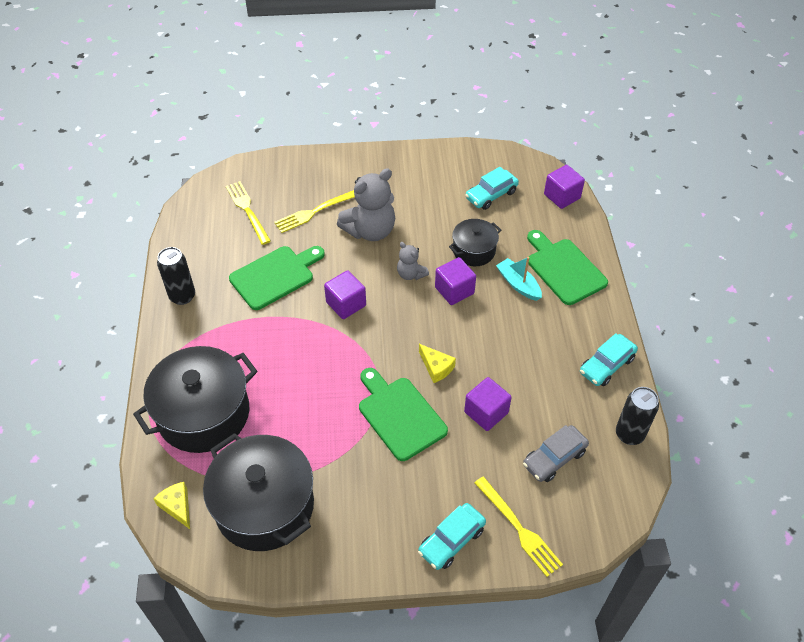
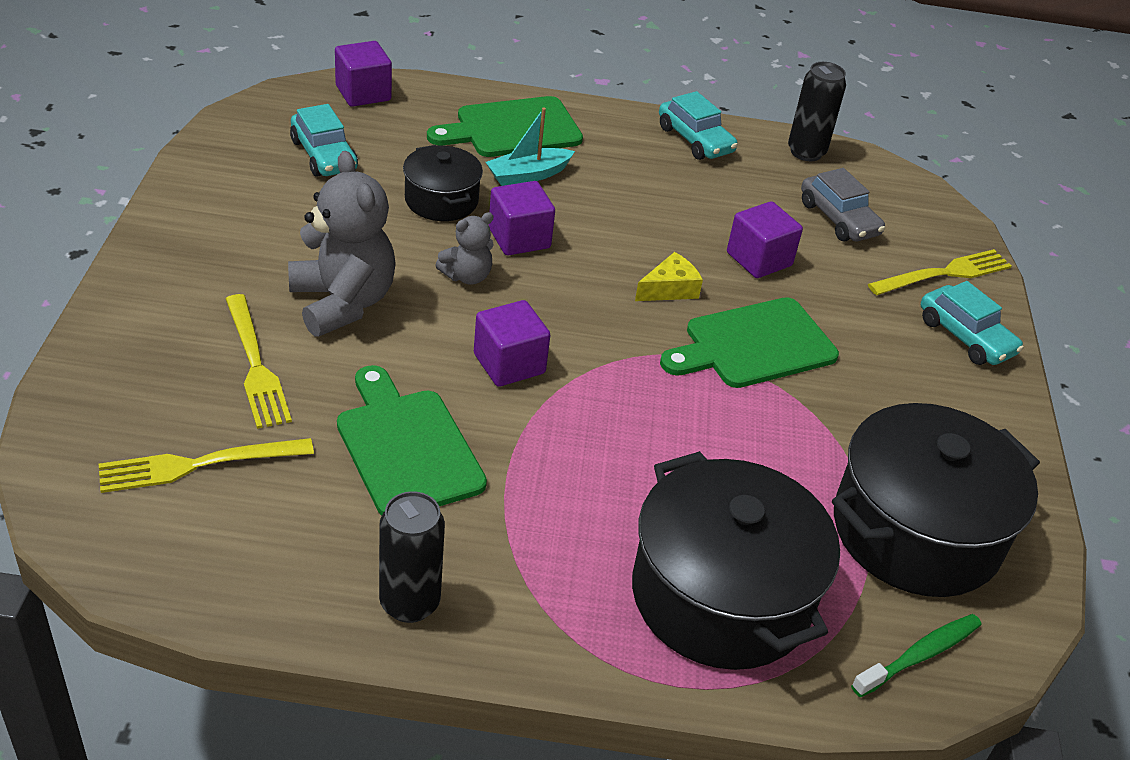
camera: 85 degrees left, 10 degrees down
(177, 506) = (920, 655): yellow cheese -> green toothbrush

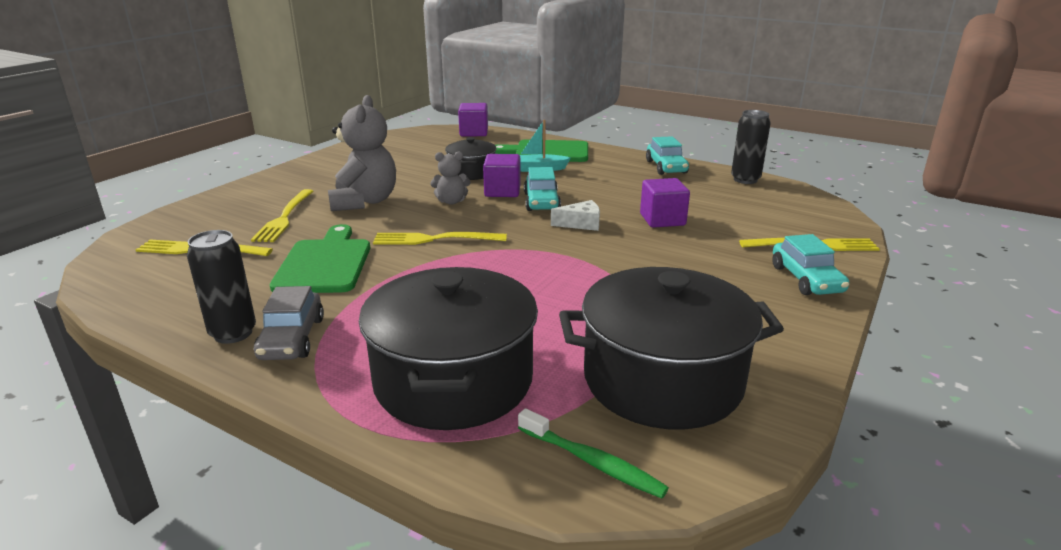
camera: 30 degrees right, 15 degrees down
(324, 155) = (424, 150): turquoise car -> turquoise car (541, 202)
(509, 364) = (434, 239): purple cube -> yellow fork
(669, 289) = (581, 224): yellow cheese -> white cheese
(754, 345) = (618, 257): green cutting board -> none
(838, 219) = (744, 210): grey car -> grey car (292, 338)
(920, 655) = (592, 462): green toothbrush -> green toothbrush turned 45 degrees clockwise

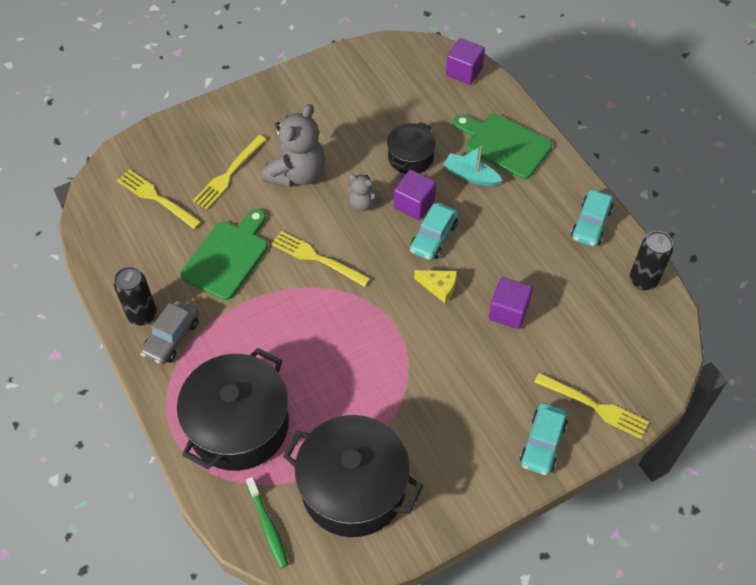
camera: 30 degrees right, 30 degrees up
(581, 224) = (439, 287): white cheese -> yellow cheese

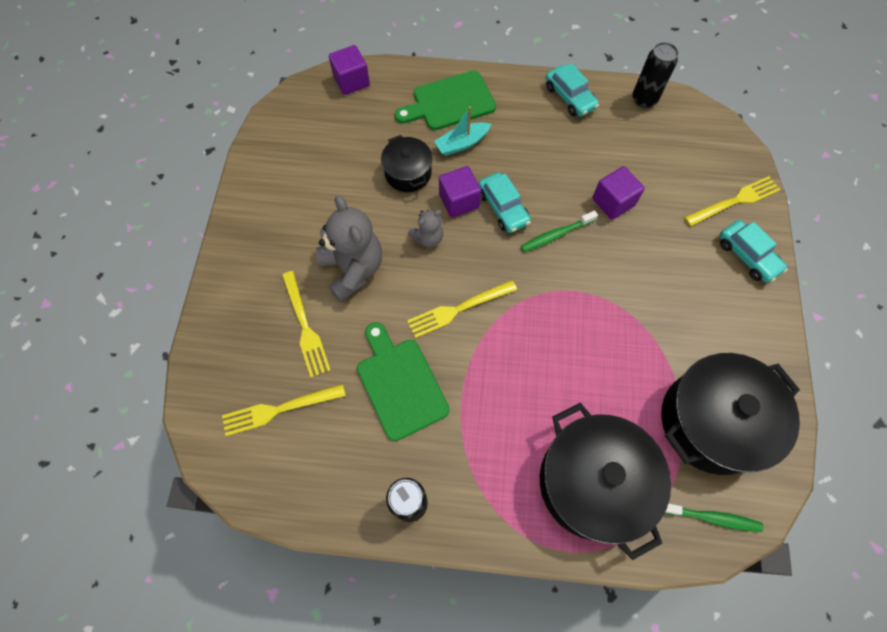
camera: 55 degrees left, 10 degrees up
(172, 337) = (456, 489): grey car -> none
(439, 287) = (556, 235): yellow cheese -> green toothbrush

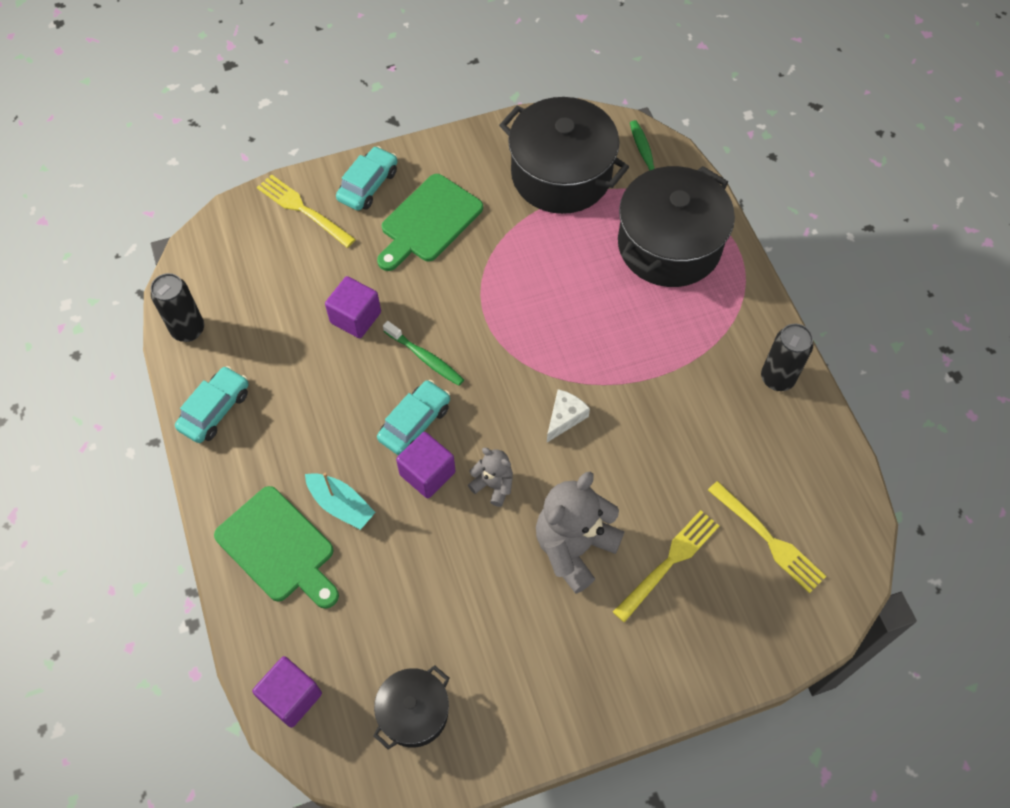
camera: 115 degrees left, 5 degrees down
(400, 384) = (674, 437): green cutting board -> green cutting board (428, 221)
(408, 173) = (413, 548): black pot -> black pot (414, 712)
(458, 309) = (564, 417): yellow fork -> white cheese

